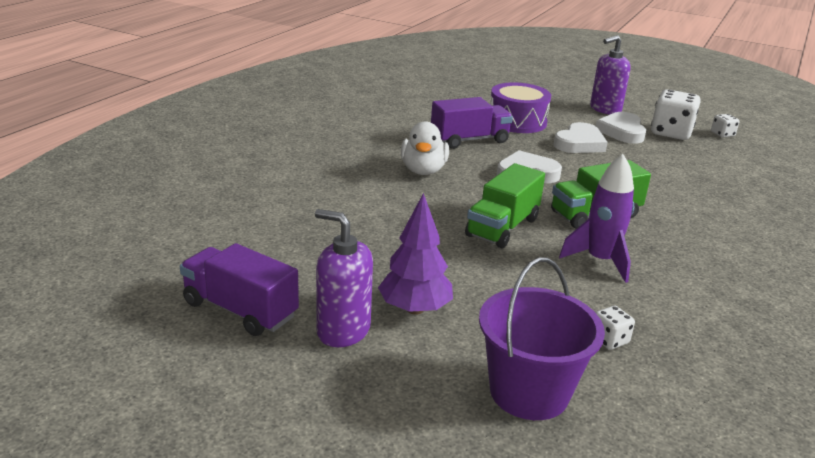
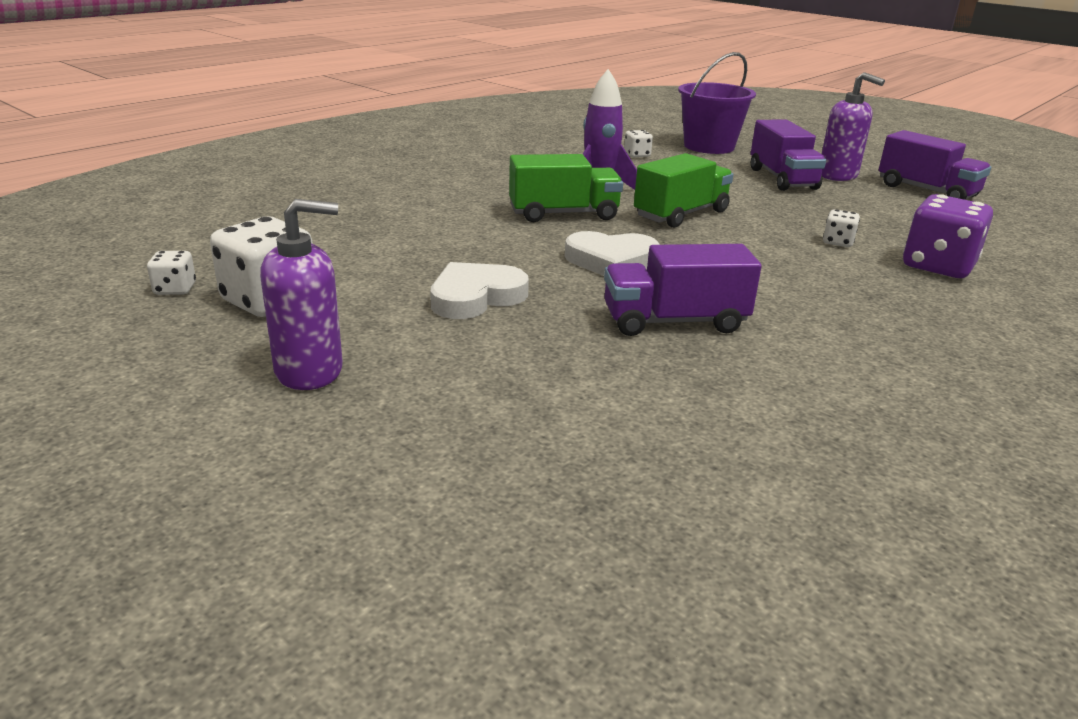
camera: 165 degrees left, 0 degrees up
(297, 194) = (938, 266): none -> purple dice
(368, 210) = (838, 242): none -> white dice
(414, 309) = (782, 179): purple tree -> purple truck
(423, 170) = (766, 279): white duck -> none
(517, 121) = (551, 355): purple drum -> none
(622, 131) = (361, 312): white heart -> none

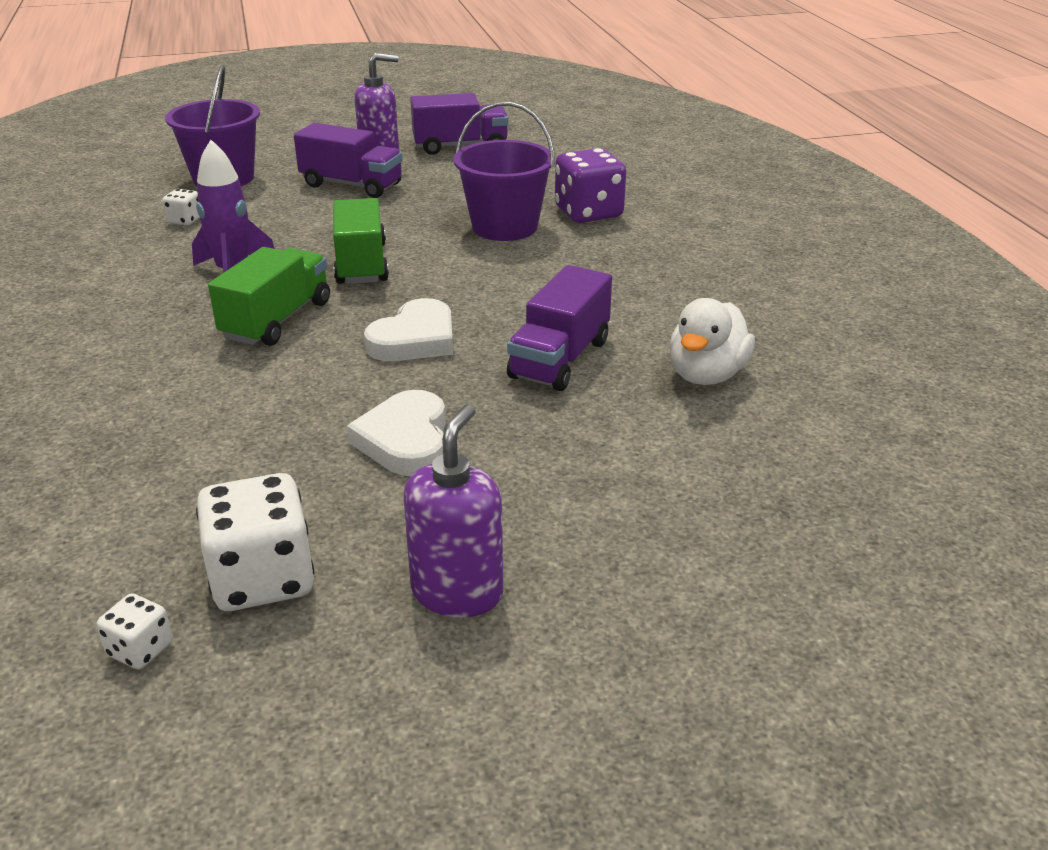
camera: 55 degrees left, 5 degrees up
(763, 398) = (706, 375): none -> white duck
(838, 242) = (504, 227): white dice -> purple bucket

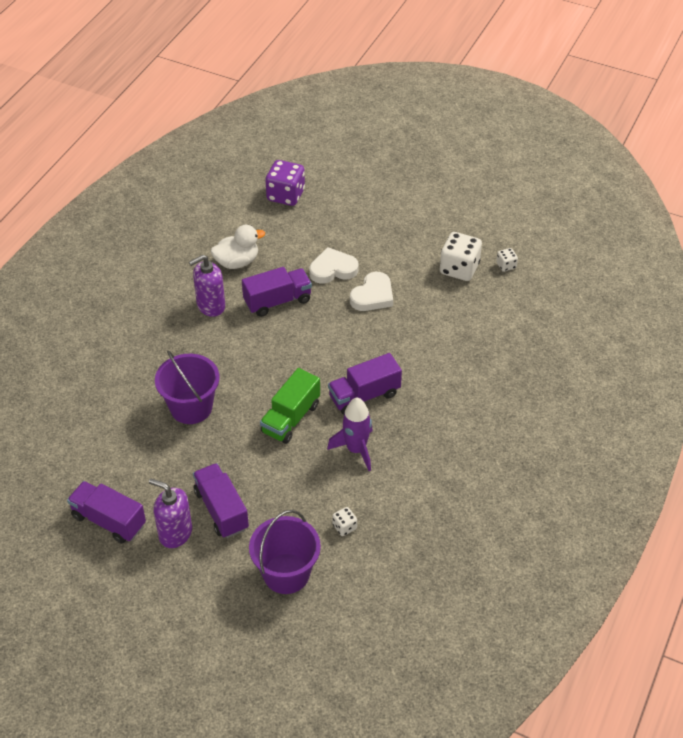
camera: 140 degrees left, 15 degrees up
(277, 320) = (364, 395): green truck -> purple truck
(415, 339) = (319, 346): white heart -> white heart (333, 269)
(457, 592) = (408, 234): purple soap dispenser -> purple soap dispenser (210, 306)
(588, 213) = (136, 393): purple dice -> purple dice (285, 195)

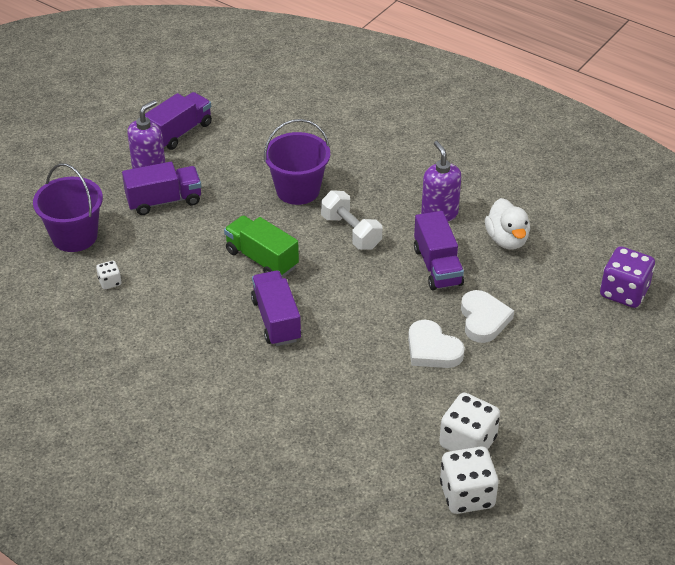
camera: 100 degrees right, 5 degrees down
(244, 361) = (351, 232): none -> white dumbbell
(356, 449) = (203, 303): purple rocket -> none
(506, 265) = (467, 495): white dice -> white dice, size x2.05

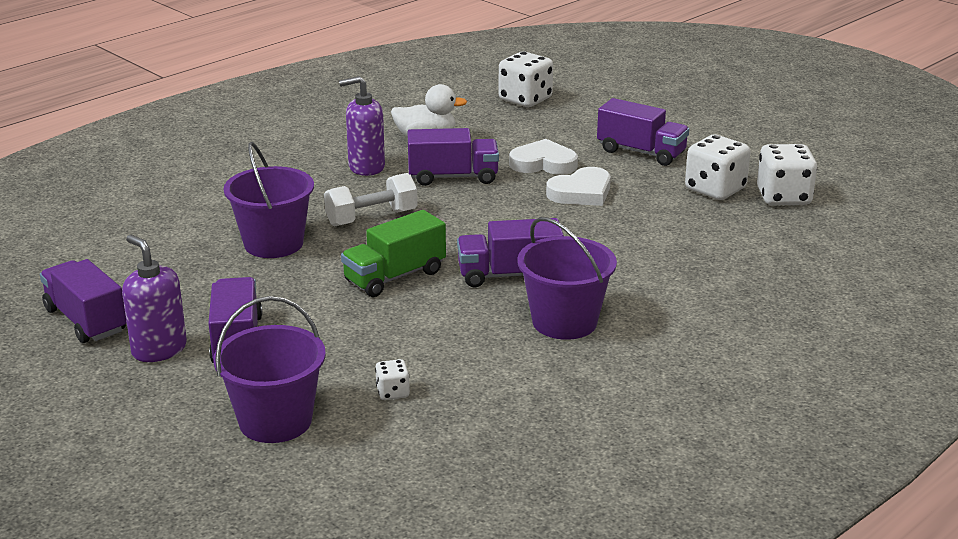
camera: 80 degrees left, 15 degrees down
(211, 358) = (564, 322): none -> purple bucket
(532, 385) = (641, 152): none -> purple truck
(624, 292) = (525, 99): purple dice -> white dice

